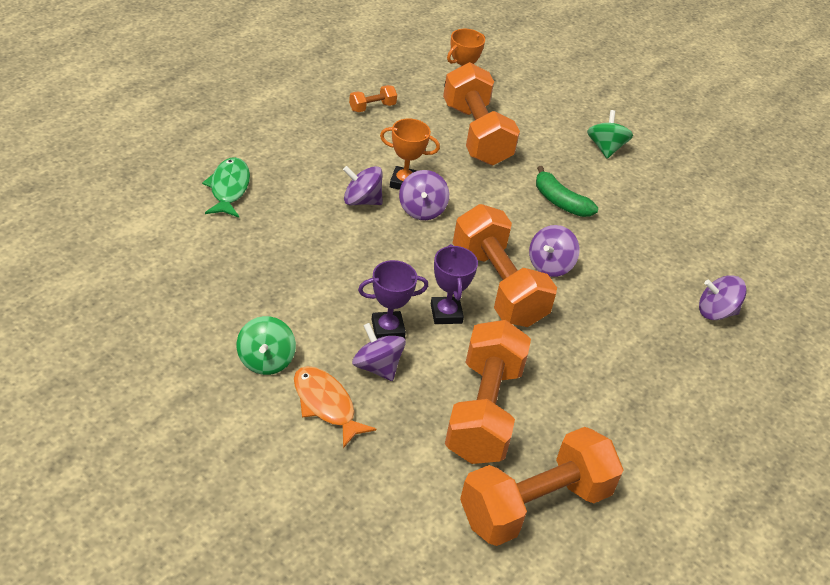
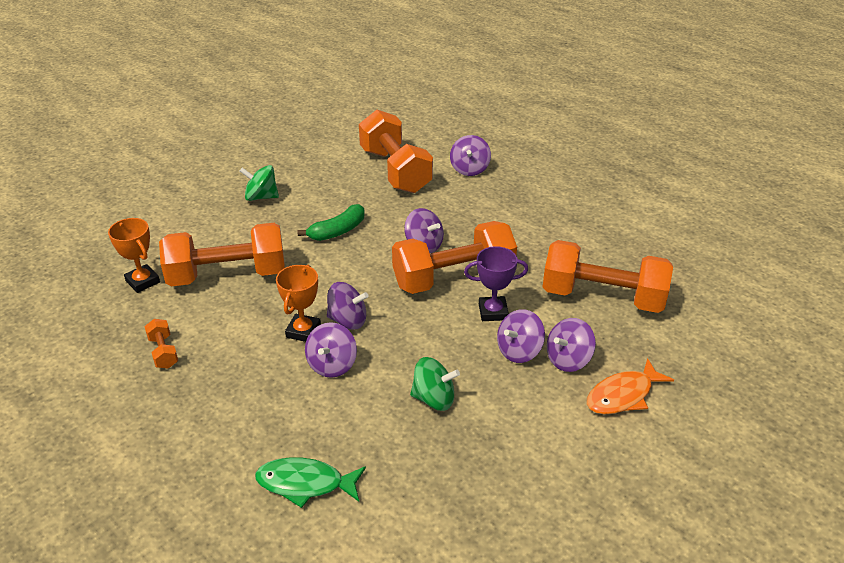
camera: 80 degrees left, 5 degrees down
(266, 360) = (578, 441): green spinning top -> green spinning top (434, 399)
(388, 329) = (519, 351): purple trophy -> purple spinning top
(535, 505) = (687, 277): orange dumbbell -> orange dumbbell (395, 170)

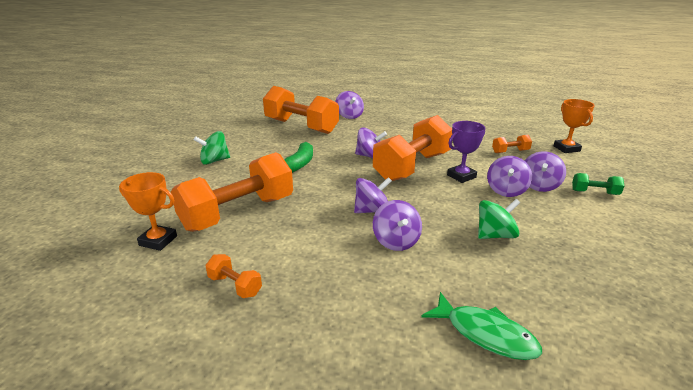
camera: 30 degrees left, 10 degrees down
(303, 331) = (346, 228): orange trophy -> orange trophy (566, 148)
(305, 483) = (485, 334): green fish -> green fish turned 120 degrees counterclockwise
(602, 297) = (510, 151): orange dumbbell -> orange dumbbell, size x0.42
(623, 395) = (594, 192): orange fish -> green dumbbell

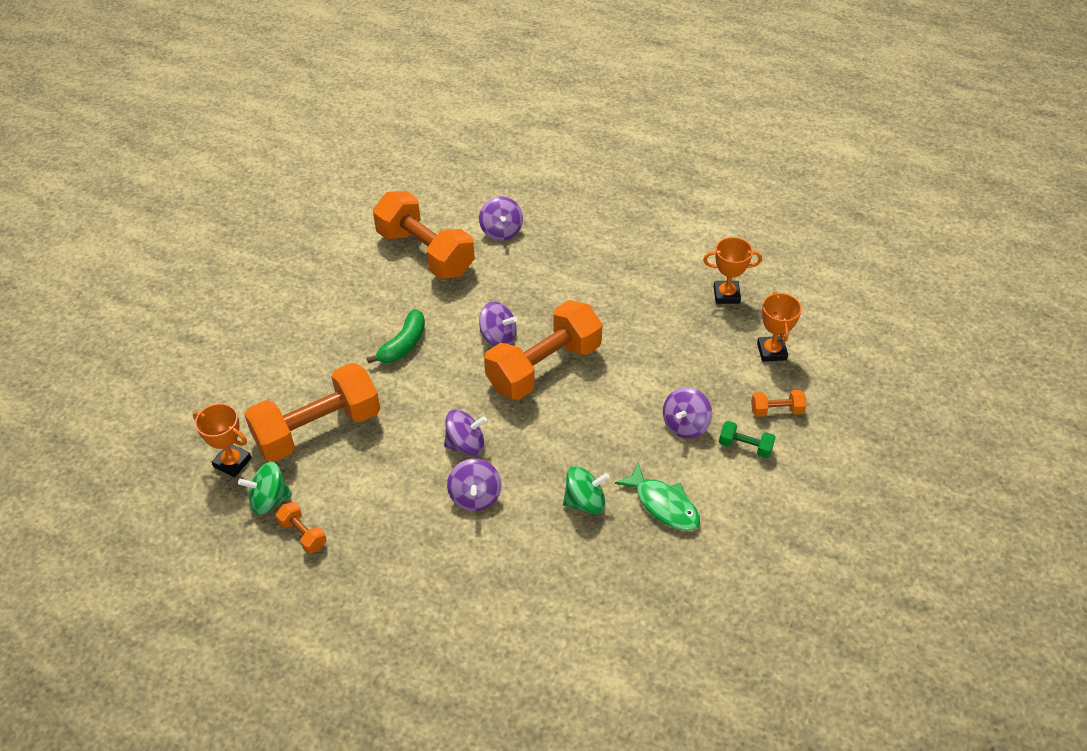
camera: 10 degrees right, 20 degrees up
(214, 161) = (300, 324): green spinning top -> green spinning top (269, 500)
(461, 176) = (597, 394): purple trophy -> none
(485, 334) = (511, 621): green fish -> green fish (663, 505)
(506, 190) = (639, 429): purple spinning top -> none
(510, 151) = (690, 349): orange dumbbell -> orange dumbbell (776, 410)
(514, 129) = (726, 295): none -> orange trophy

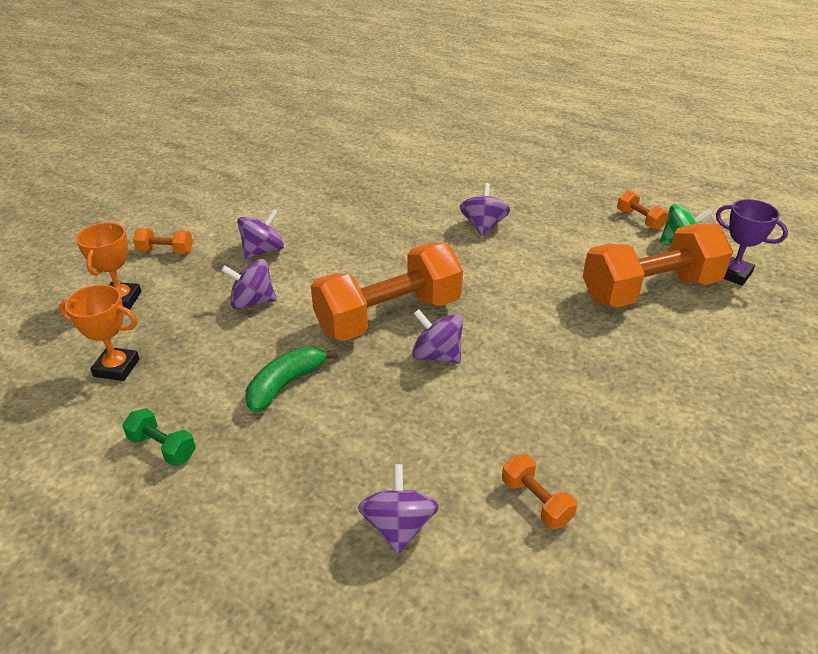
camera: 170 degrees left, 10 degrees down
(232, 462) = (733, 274): orange trophy -> purple trophy
(403, 344) = (562, 362): green banana -> green banana (286, 384)
(425, 253) = (536, 501): orange dumbbell -> orange dumbbell, size x0.42
(466, 444) = (488, 261): purple spinning top -> purple spinning top (252, 302)
(585, 502) = (385, 213): green spinning top -> none
(663, 505) = (318, 205): green fish -> none
(745, 446) = (219, 230): green dumbbell -> green dumbbell (162, 447)

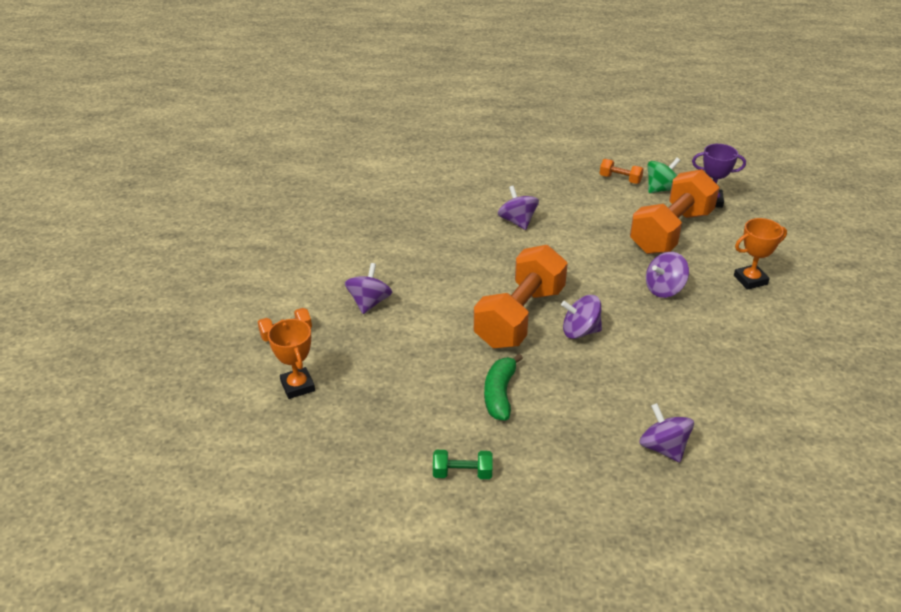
camera: 30 degrees left, 0 degrees up
(116, 368) = (360, 437): orange trophy -> orange trophy (750, 280)
(252, 302) = (407, 346): purple spinning top -> purple spinning top (664, 289)
(536, 501) = (724, 397): orange dumbbell -> none

